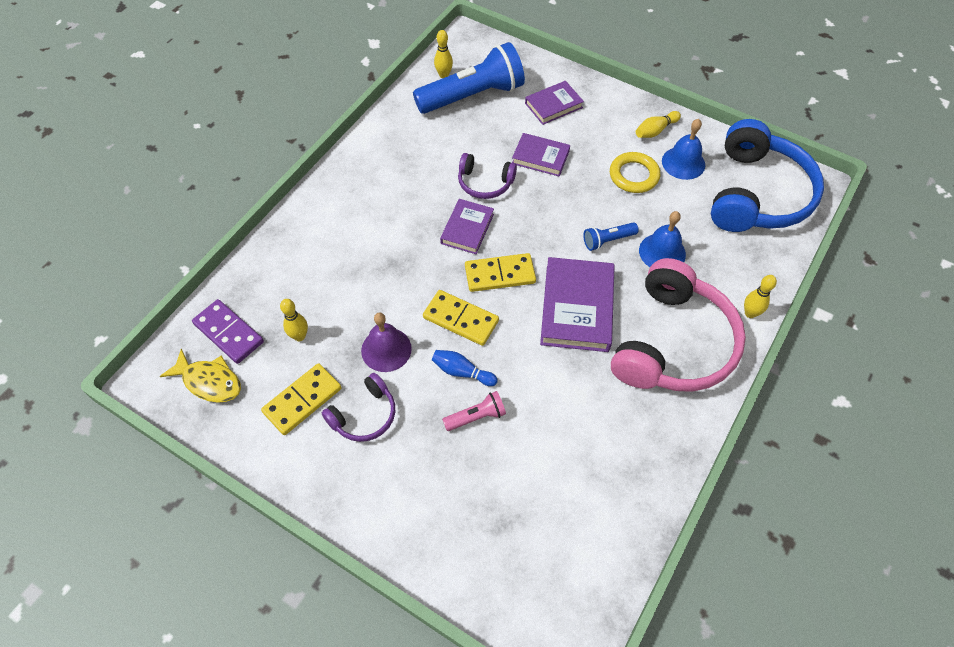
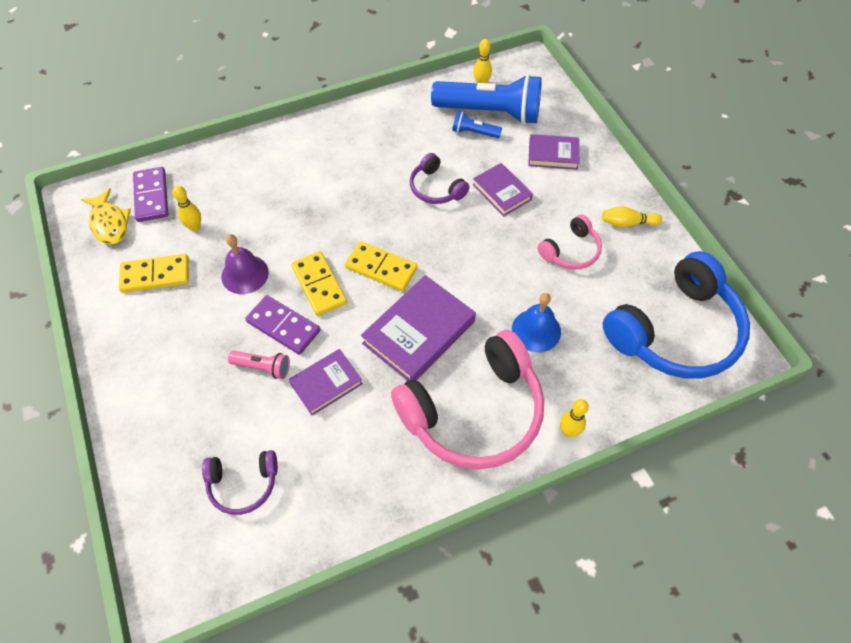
camera: 35 degrees right, 0 degrees up
(364, 415) = (186, 313): purple headphones -> purple headphones (243, 484)
(462, 372) = (283, 326): blue bowling pin -> purple domino
(467, 229) = (388, 217): purple book -> purple book (326, 383)
(607, 240) = (496, 293): blue flashlight -> blue flashlight (474, 132)
(634, 175) = (571, 251): yellow ring -> pink headphones
(683, 163) = (628, 265): blue bell -> none

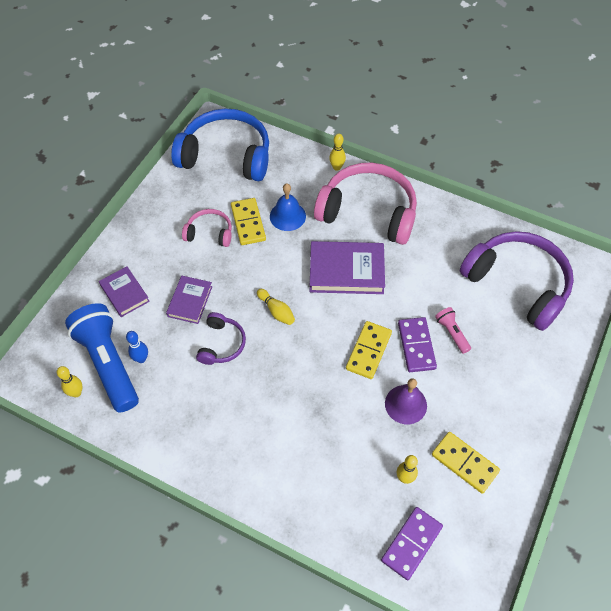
camera: 130 degrees left, 0 degrees up
(109, 223) = (463, 548): yellow fish -> none
(243, 484) = (517, 284): purple headphones -> purple headphones, size x2.06
(326, 383) = (426, 292): purple book -> none
(381, 268) = (321, 325): yellow domino -> yellow domino (248, 223)
(474, 132) = (141, 359): blue flashlight -> blue bowling pin
(627, 223) = (158, 217): yellow bowling pin -> yellow bowling pin (276, 311)

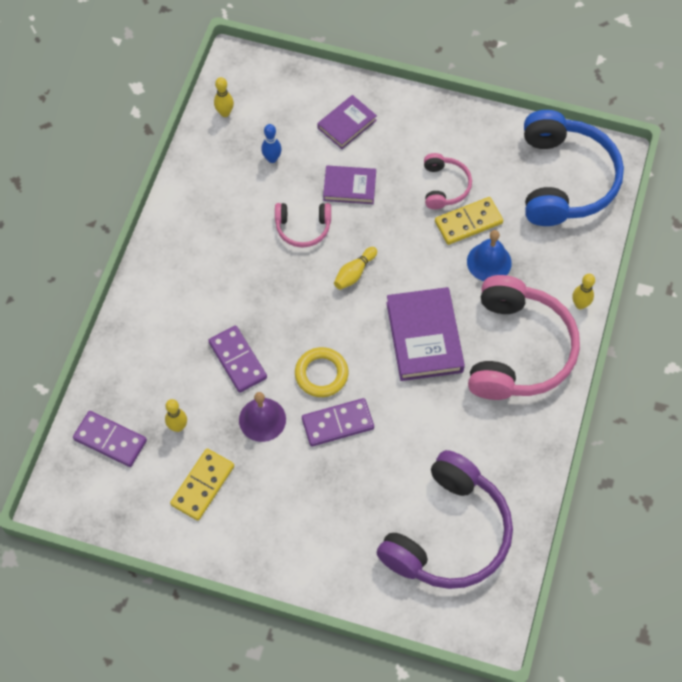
camera: 80 degrees right, 5 degrees up
(108, 363) = (262, 131): blue flashlight -> none
(221, 344) = (303, 228): purple headphones -> pink headphones
(345, 417) = (237, 360): none -> purple domino
(368, 351) = (321, 374): yellow domino -> yellow ring
(452, 333) = (362, 461): pink flashlight -> none

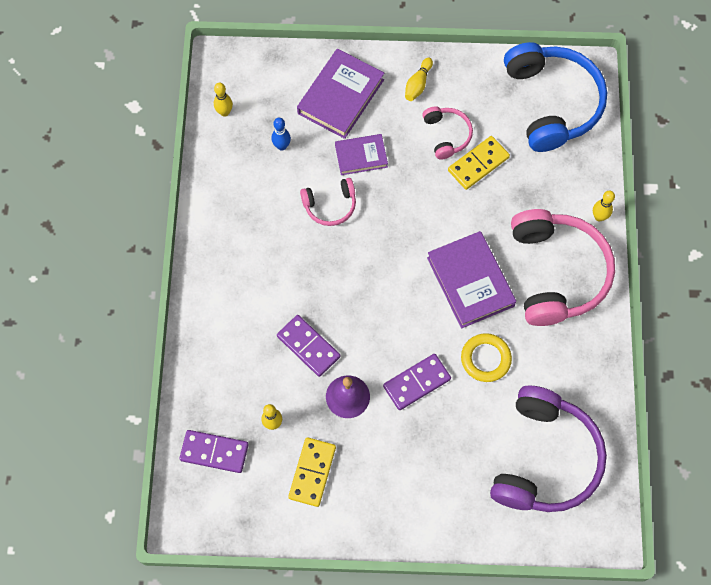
camera: 15 degrees left, 5 degrees up
(321, 374) = (388, 340): yellow ring -> yellow ring (485, 359)
(347, 124) = (340, 96): purple book -> purple book, size x1.66
(354, 273) = (390, 237): yellow bowling pin -> yellow bowling pin (418, 84)
(489, 262) = (507, 197): blue bell -> none

